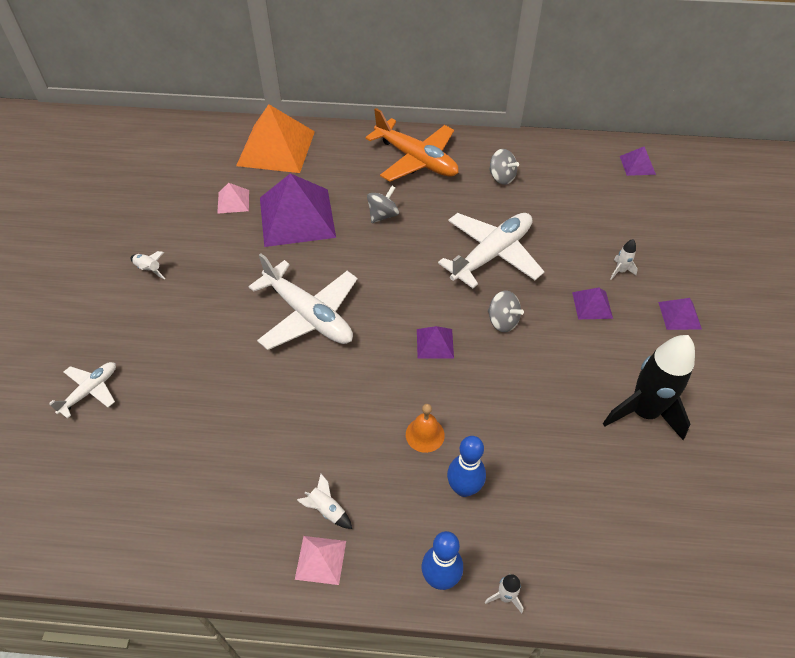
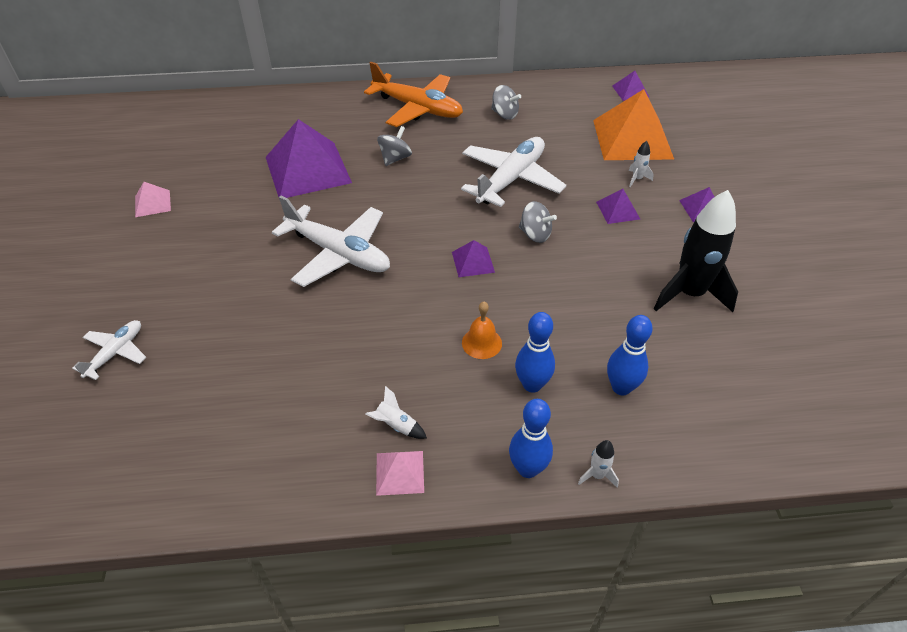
camera: 10 degrees left, 5 degrees down
(149, 269) = (159, 233): white rocket -> none
(233, 201) = (238, 163): pink pyramid -> pink pyramid (152, 203)
(276, 148) = (273, 113): orange pyramid -> orange pyramid (632, 139)
(550, 506) = (621, 387): none -> blue bowling pin

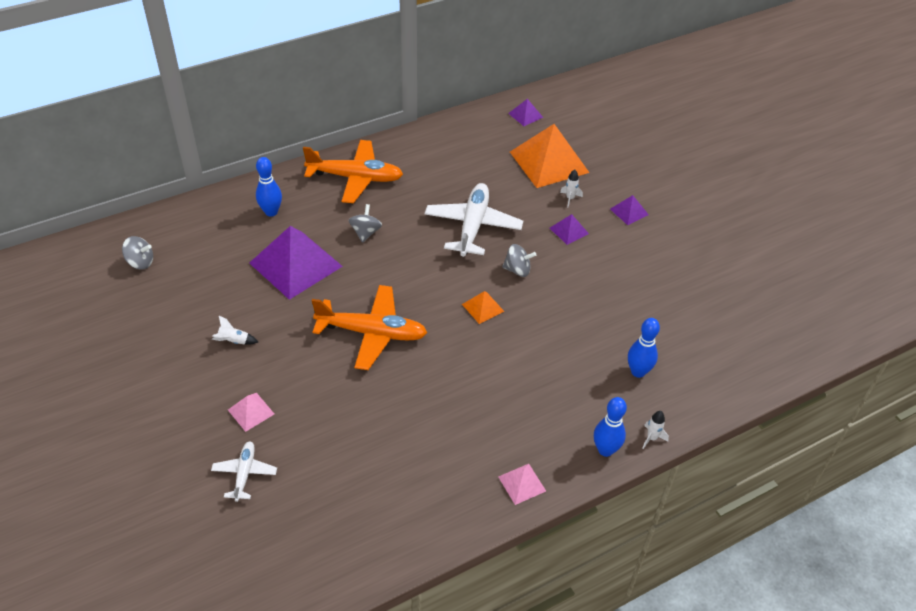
camera: 25 degrees left, 0 degrees up
(152, 203) = (176, 336): pink pyramid -> pink pyramid (251, 411)
(339, 253) = (372, 333): white plane -> orange plane
(396, 425) = (500, 452): white rocket -> white rocket (234, 341)
(473, 262) = (483, 307): purple pyramid -> orange pyramid
(481, 343) = (525, 371): orange bell -> none
(504, 114) = (434, 165): grey spinning top -> grey spinning top (140, 262)
(532, 384) = (577, 390): blue bowling pin -> blue bowling pin (271, 212)
(689, 294) = (651, 285): black rocket -> none

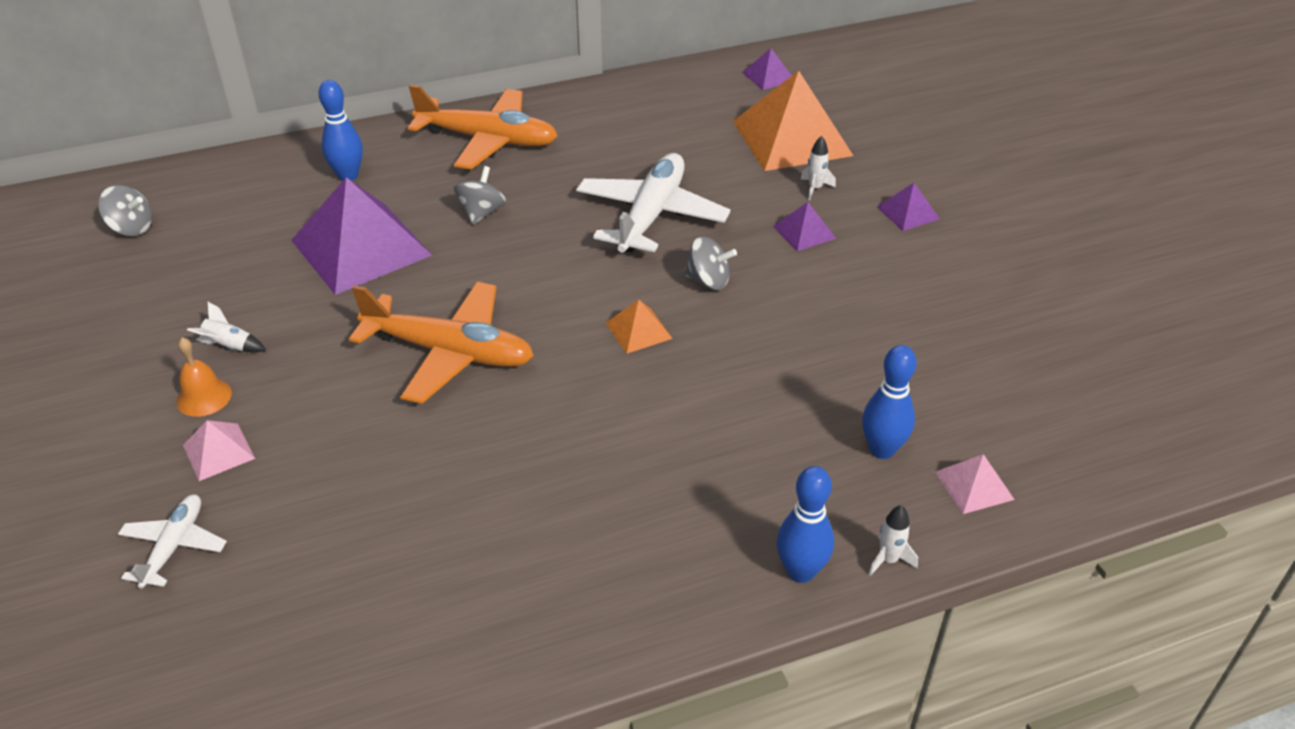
camera: 10 degrees right, 5 degrees down
(229, 377) = (204, 397): none -> orange bell
(522, 483) = (639, 612): pink pyramid -> pink pyramid (973, 485)

